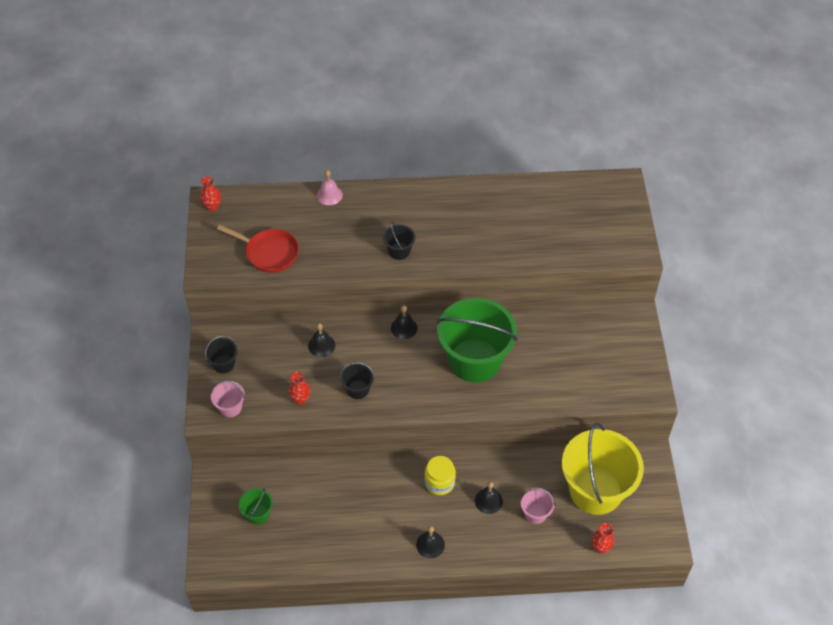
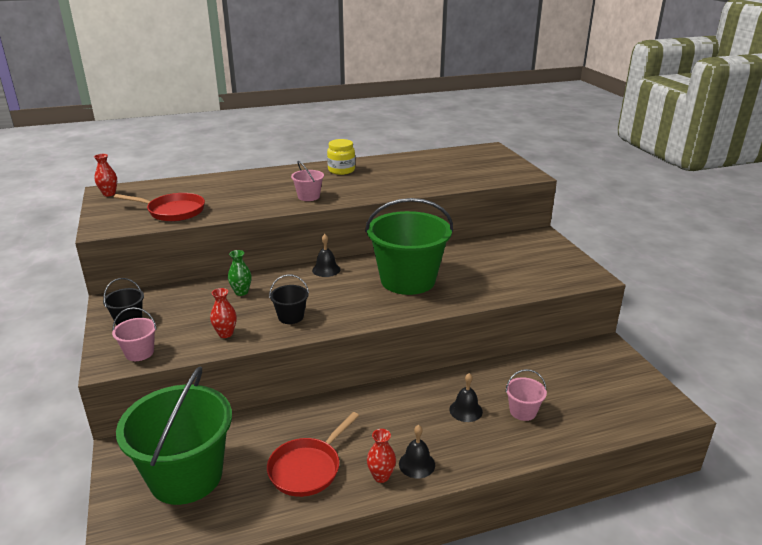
camera: 15 degrees left, 25 degrees down
(258, 514) = (186, 476): green bucket -> green bucket, size x2.37
(321, 345) = (241, 292): black bell -> green vase
(329, 195) = (229, 177): pink bell -> none
(347, 528) = (307, 468): none -> red pan
(399, 251) = (308, 196): black bucket -> pink bucket
(439, 482) = (404, 404): yellow jar -> yellow jar (341, 170)
(595, 490) = (573, 381): yellow bucket -> none
(600, 548) = (611, 428): red vase -> red vase (381, 476)

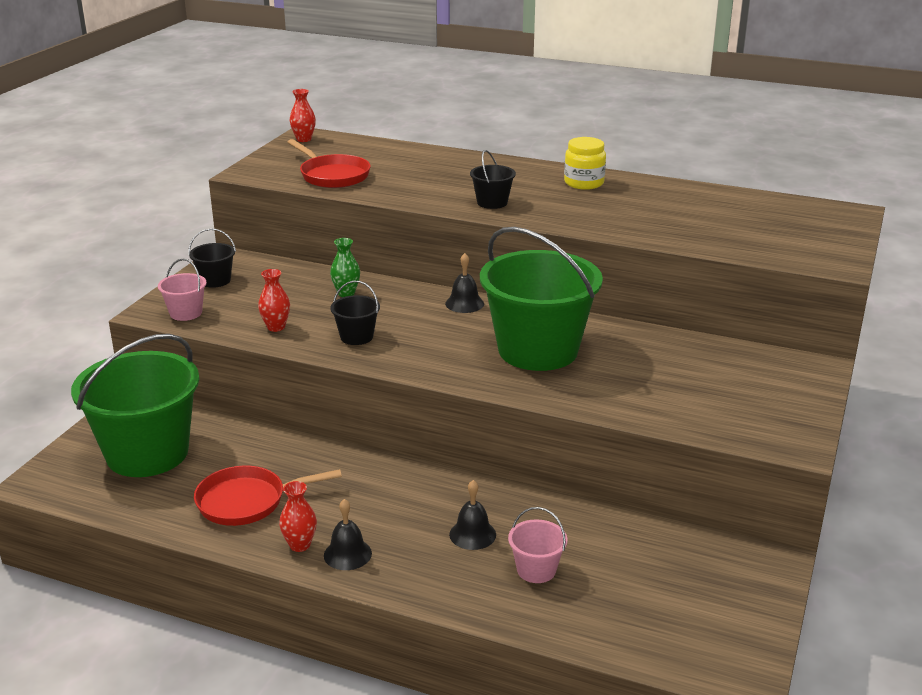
camera: 40 degrees right, 0 degrees up
(308, 196) = (492, 202): pink bucket -> black bucket

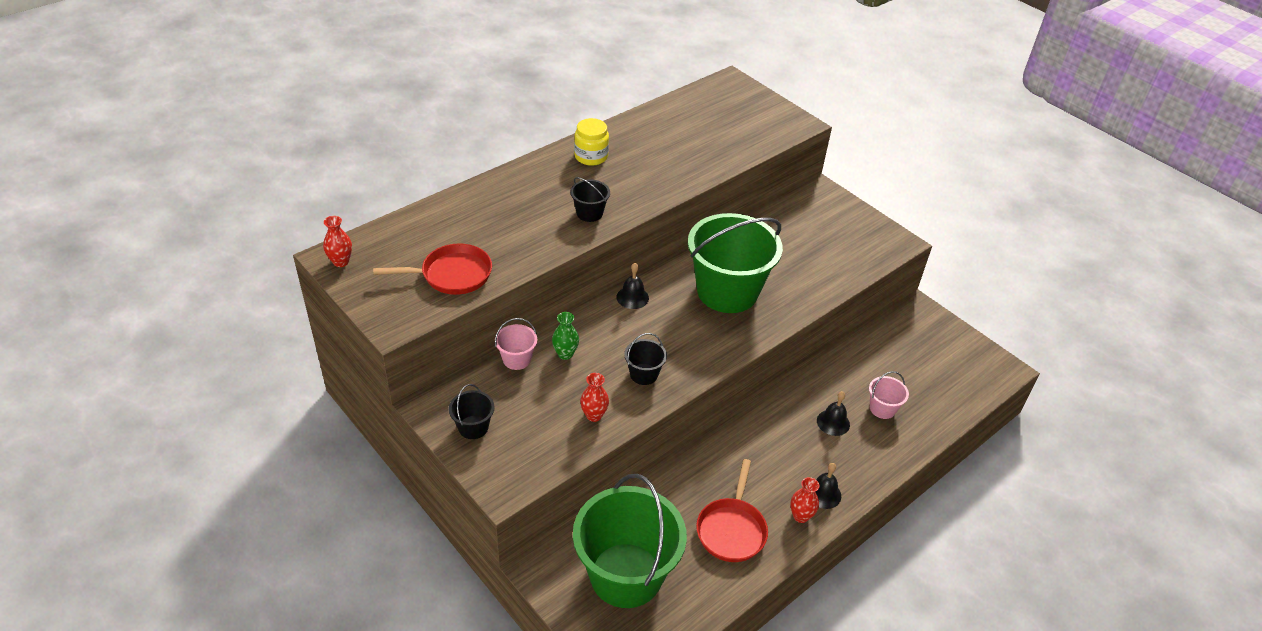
camera: 65 degrees left, 15 degrees up
(186, 313) = (524, 466): pink bucket -> pink bucket (516, 359)

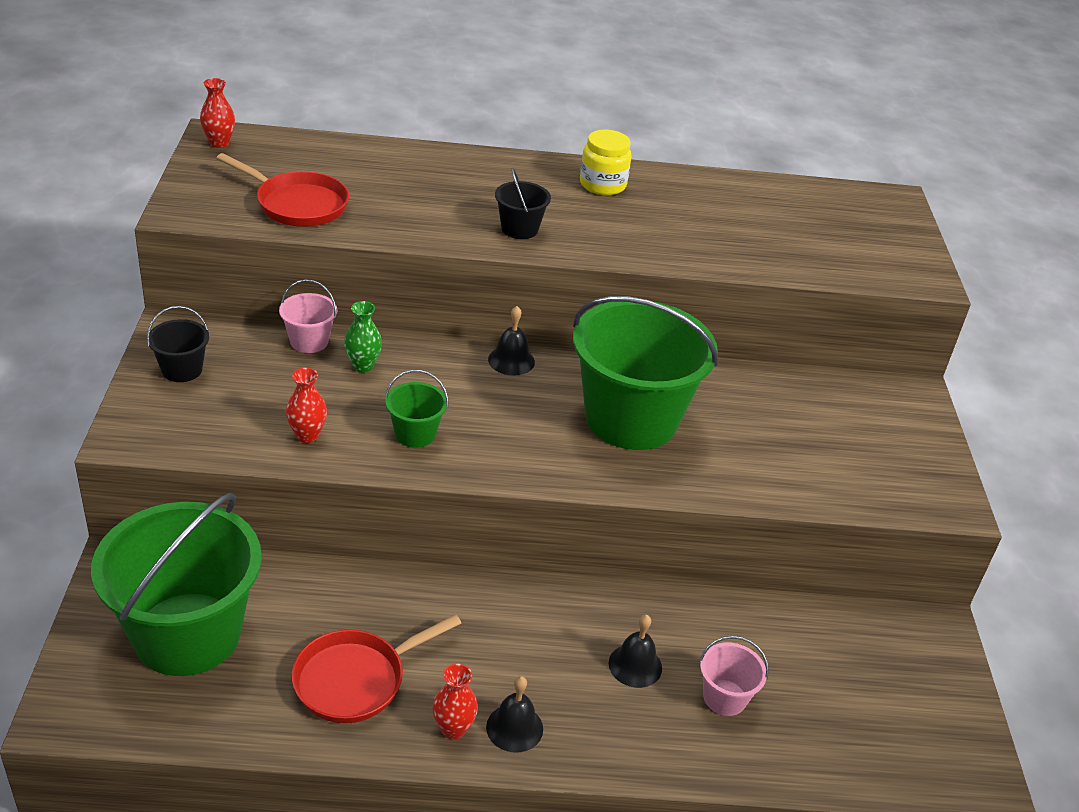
camera: 40 degrees right, 5 degrees down
(643, 374) = (415, 434): black bucket -> green bucket

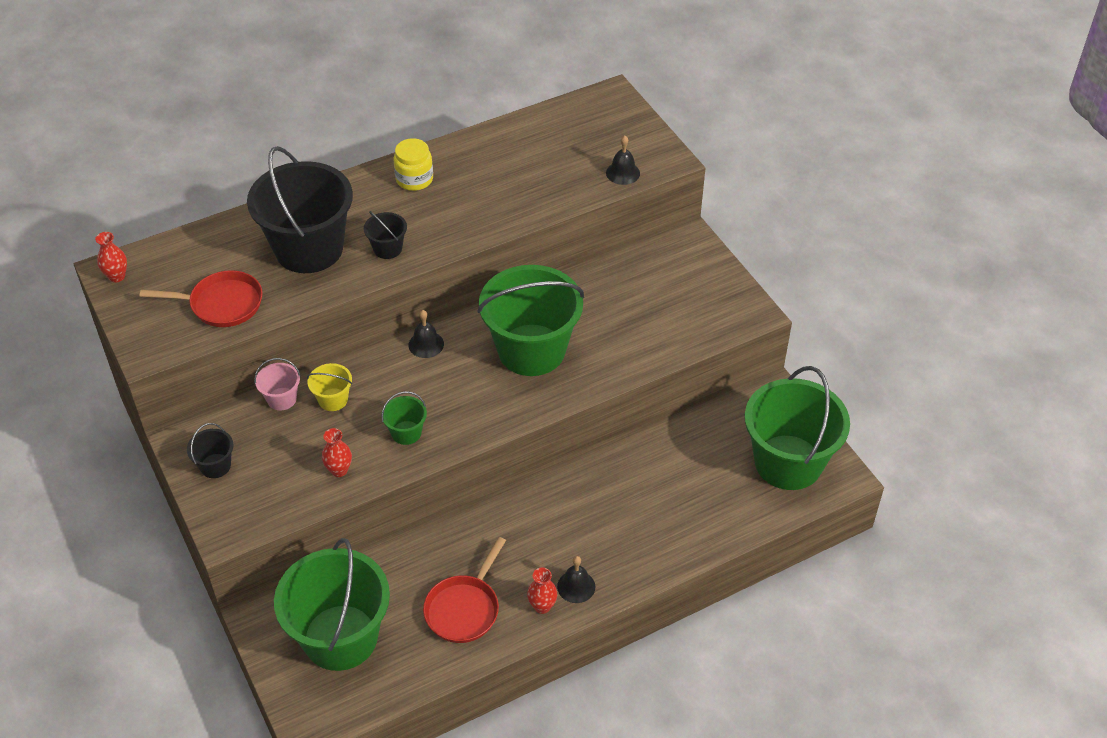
camera: 25 degrees left, 10 degrees up
(363, 366) = (333, 399): green vase -> yellow bucket
(434, 196) = (309, 249): none -> black bucket
(635, 665) = (618, 510): black bell -> black bell (623, 173)
(724, 697) = (680, 503): pink bucket -> none
(909, 722) = (788, 462): none -> green bucket

